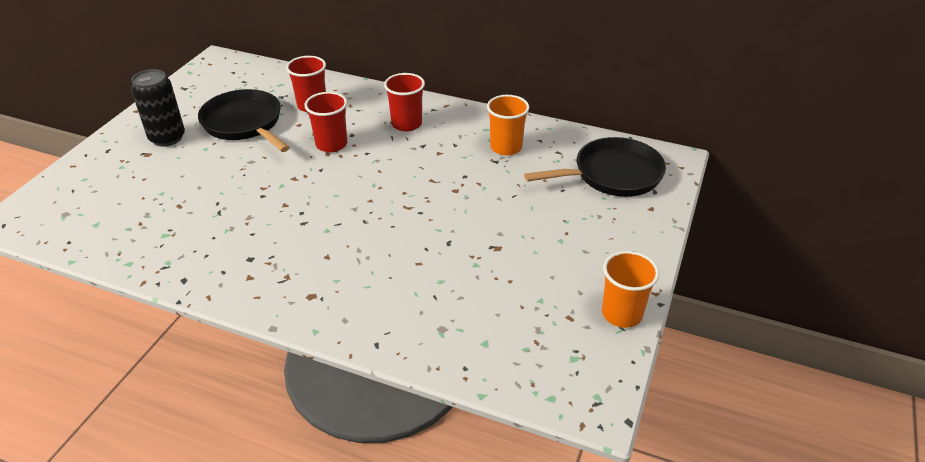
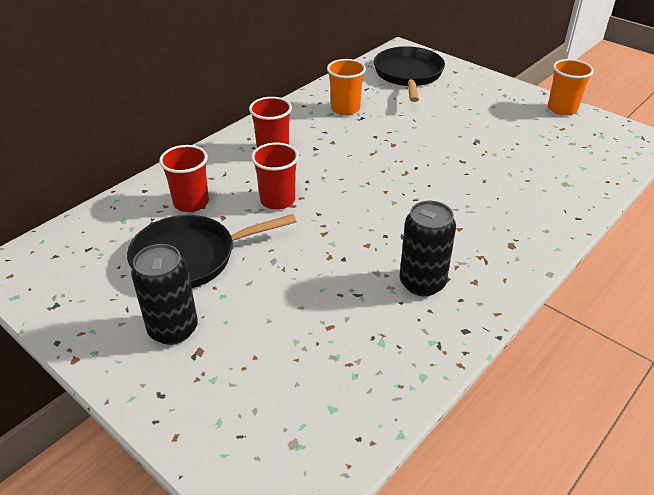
camera: 70 degrees left, 0 degrees up
(240, 245) = (422, 283): none -> black can

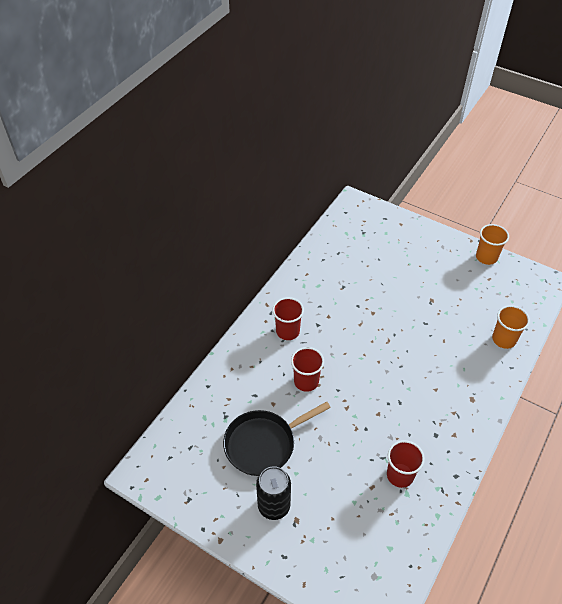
camera: 10 degrees left, 10 degrees up
(191, 203) = (246, 393): red cup -> red cup (400, 475)
(345, 109) = (328, 278): orange cup -> orange cup (503, 339)
(408, 75) = (366, 232): black pan -> none
(422, 283) = (421, 441): black can -> none

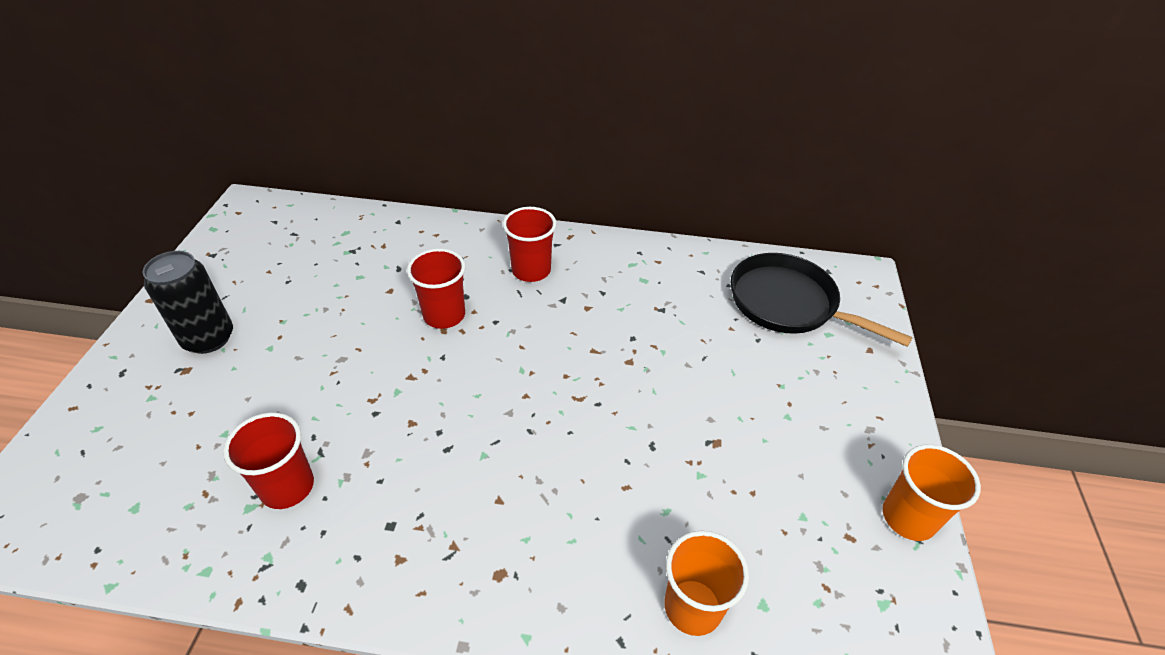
camera: 65 degrees right, 5 degrees down
(263, 444) = (315, 299): black pan -> black pan (788, 303)

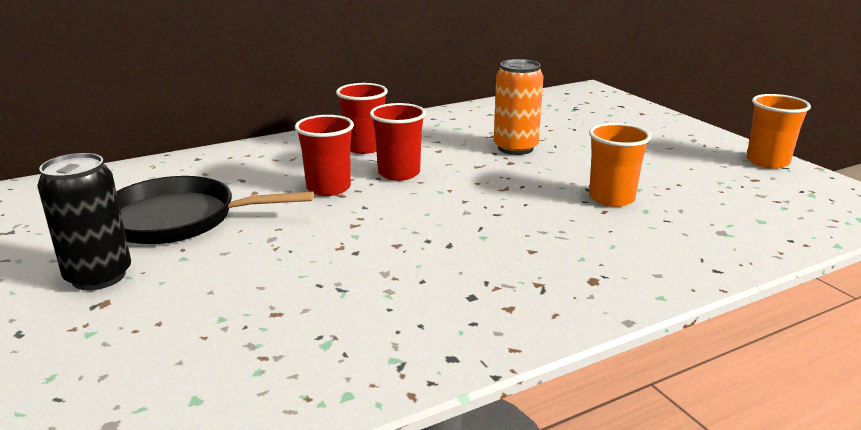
camera: 35 degrees left, 20 degrees down
(287, 487) = (343, 318): red cup -> red cup (399, 173)
(660, 341) = (515, 148): none -> orange can
(693, 607) = (728, 238): orange cup -> orange cup (611, 198)
(788, 303) = (566, 110): black pan -> black pan (179, 219)

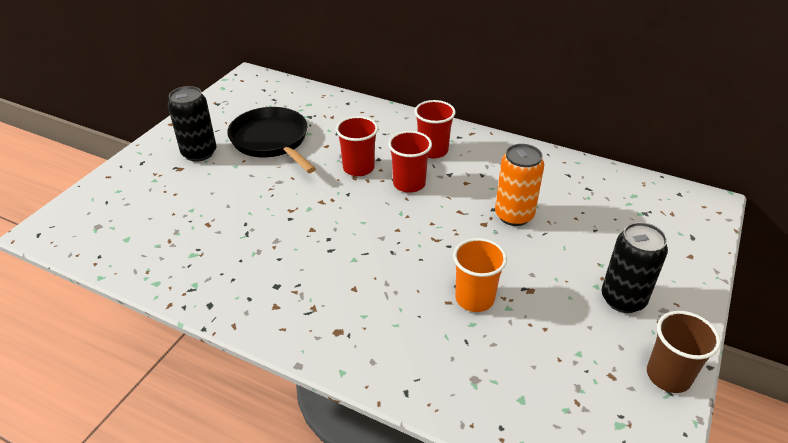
camera: 55 degrees right, 15 degrees up
(669, 147) = (623, 299): none -> black can
(767, 162) = (668, 375): orange cup -> brown cup

